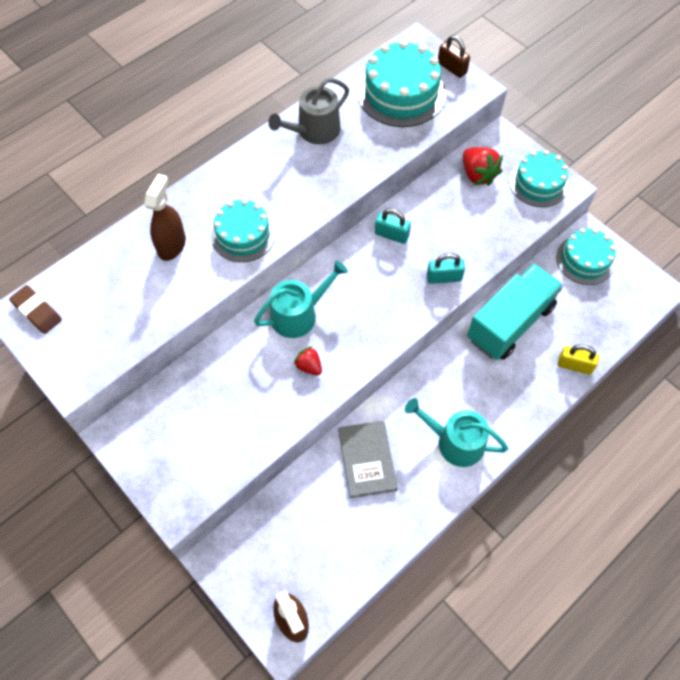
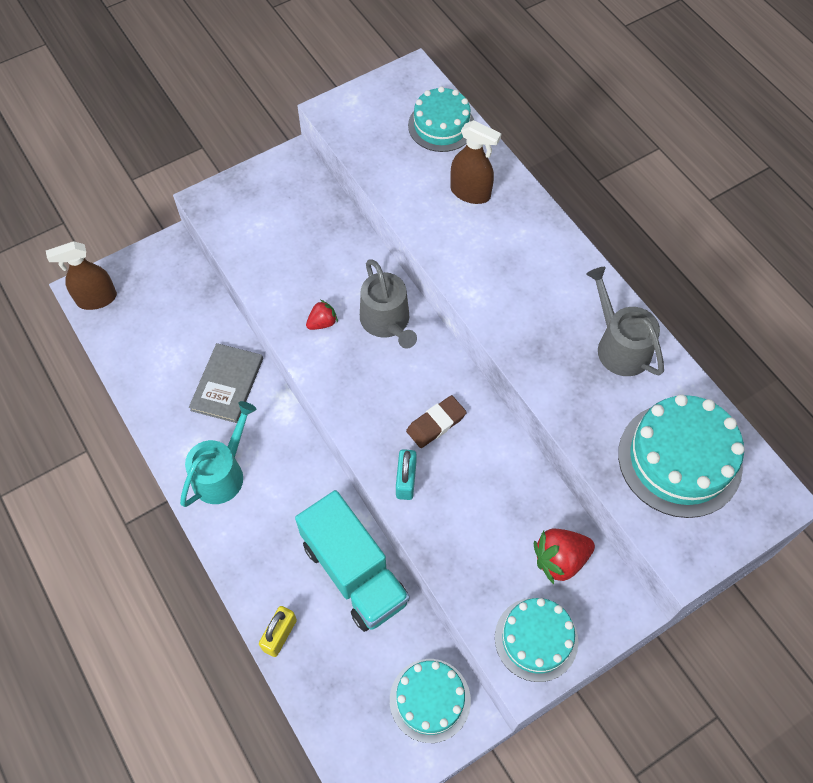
camera: 100 degrees right, 0 degrees up
(37, 311) = (412, 86): brown eraser -> brown eraser (436, 424)
(243, 235) = (473, 256): turquoise cake -> turquoise cake (441, 125)
(299, 314) = (387, 322): turquoise watering can -> grey watering can
(367, 460) = (227, 384): grey book -> grey book turned 75 degrees counterclockwise
(391, 235) = (478, 434): turquoise padlock -> none
(452, 68) = (726, 537): brown padlock -> none

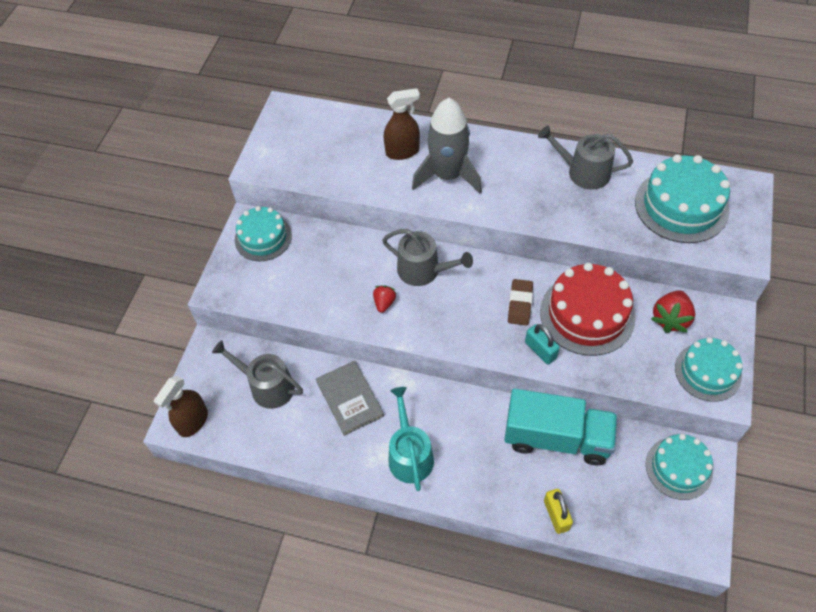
camera: 40 degrees left, 5 degrees down
(177, 318) = (267, 386): none -> grey watering can
(441, 125) = (339, 126): turquoise cake -> turquoise cake (263, 238)
(485, 247) = (447, 176): none -> grey rocket
(486, 486) = (587, 314): none -> red cake

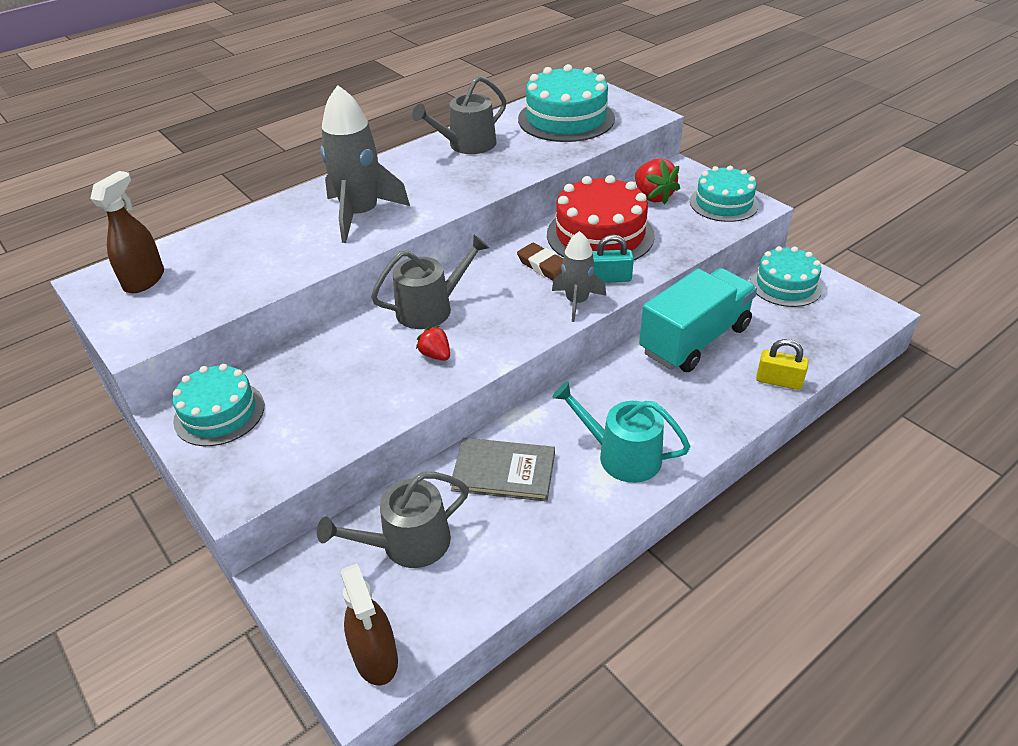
camera: 55 degrees left, 15 degrees down
(402, 151) = (288, 228): brown spray bottle -> brown spray bottle (144, 280)
(498, 346) = (577, 302): none -> grey rocket

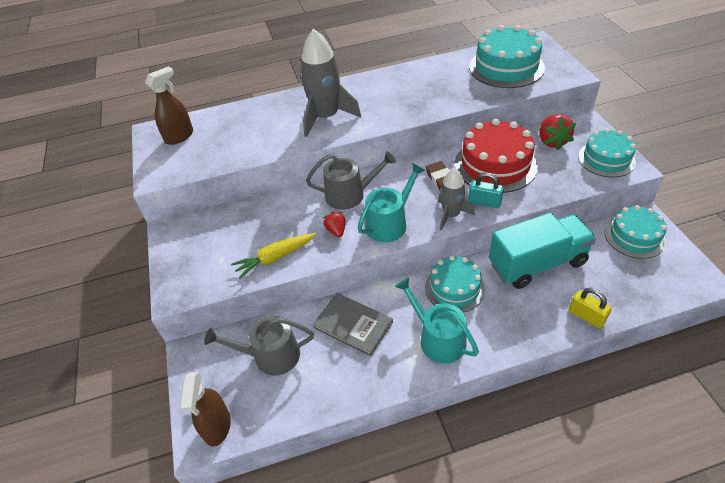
camera: 25 degrees right, 5 degrees up
(219, 413) = (191, 235): turquoise cake -> turquoise cake (454, 288)
(366, 409) = (275, 258): none -> yellow carrot
(467, 145) = (423, 76): grey watering can -> none
(503, 329) = (390, 223): none -> turquoise watering can

